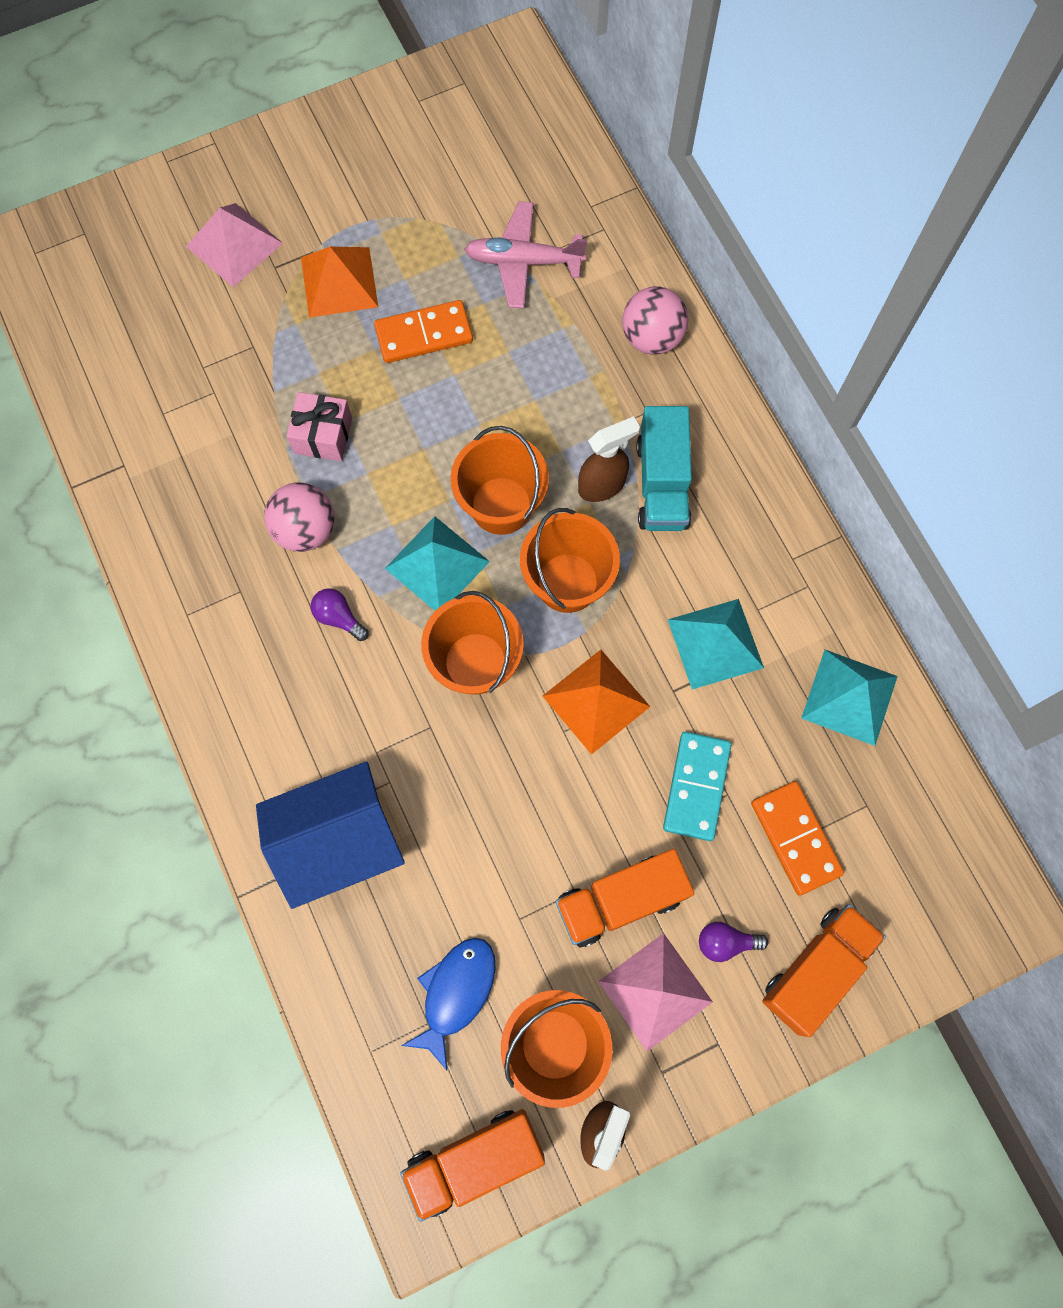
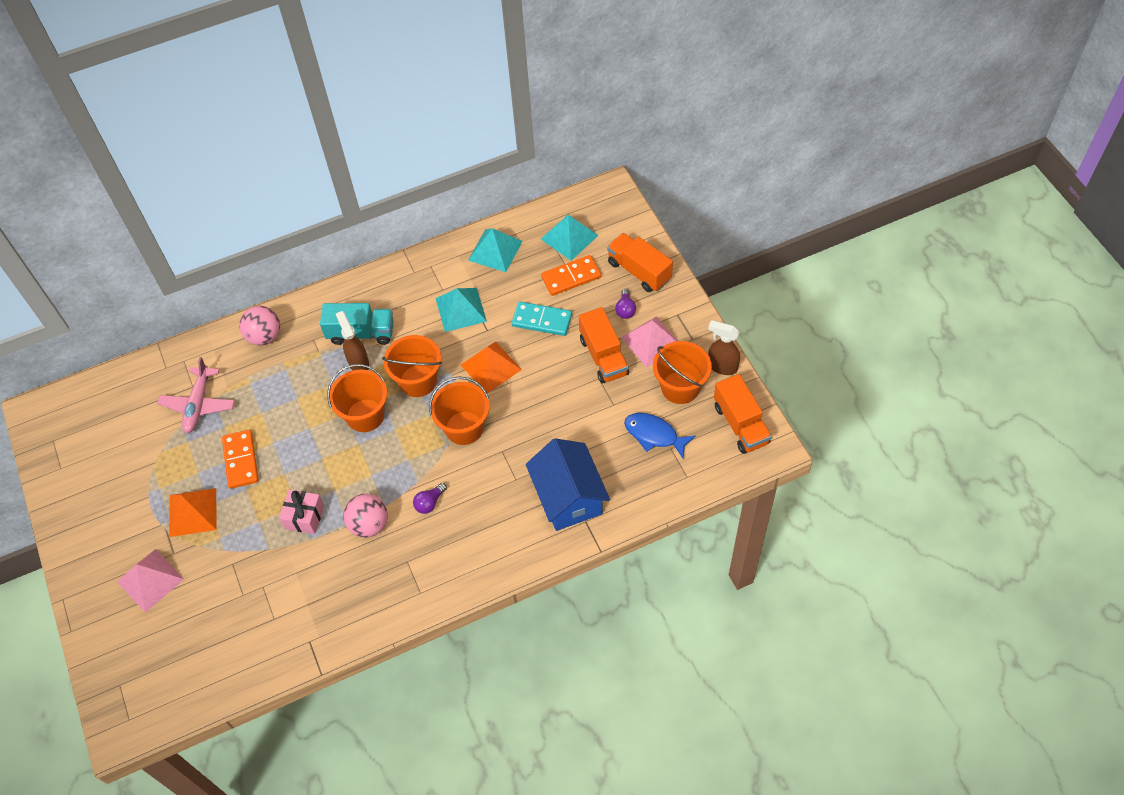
camera: 85 degrees left, 15 degrees down
(437, 564) = (400, 449): turquoise pyramid -> turquoise pyramid (569, 237)

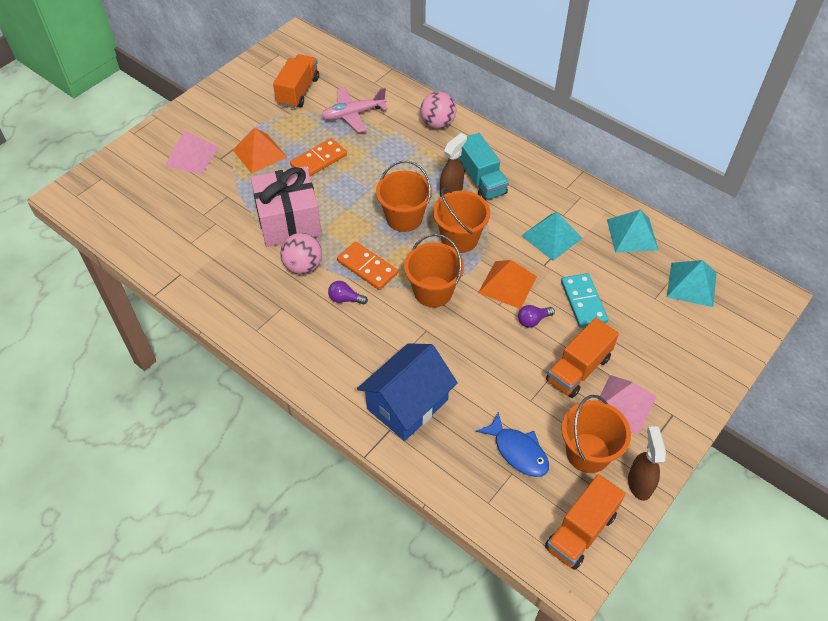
camera: 60 degrees right, 5 degrees down
(304, 517) = (289, 221): pink gift -> pink gift, size x1.90
(571, 277) = (648, 305): orange domino -> orange domino (367, 267)
(625, 309) = (644, 365): purple light bulb -> purple light bulb (533, 320)
(639, 271) = (698, 359): orange truck -> orange truck (298, 91)
(654, 435) = (518, 451): blue fish -> blue fish turned 135 degrees clockwise

